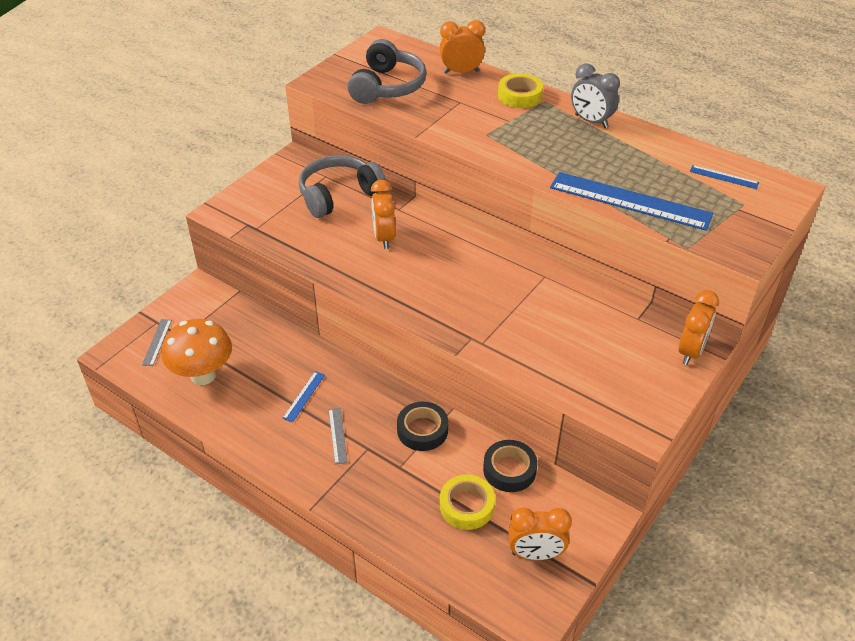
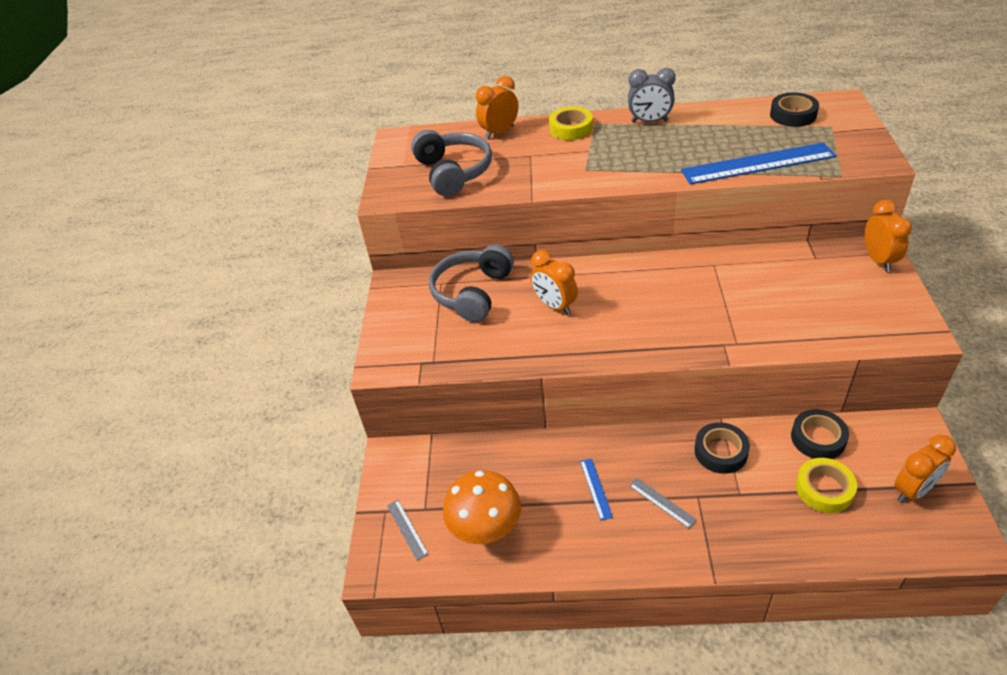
camera: 30 degrees left, 0 degrees up
(724, 177) = (793, 115): blue ruler -> black tape

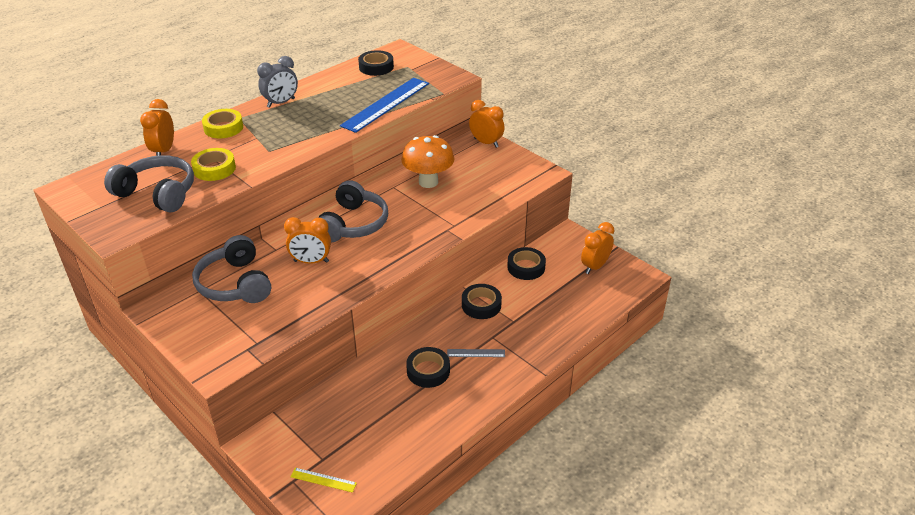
camera: 50 degrees left, 5 degrees down
(407, 529) = (323, 480): grey ruler -> yellow ruler
(486, 530) = (382, 441): orange mushroom -> orange mushroom (428, 182)
(595, 488) = (428, 371): blue ruler -> black tape
(632, 286) = (353, 224): none -> grey headphones
(824, 489) = (553, 291): yellow tape -> yellow tape (214, 169)
(913, 490) = (595, 266): orange clock -> orange clock turned 150 degrees counterclockwise

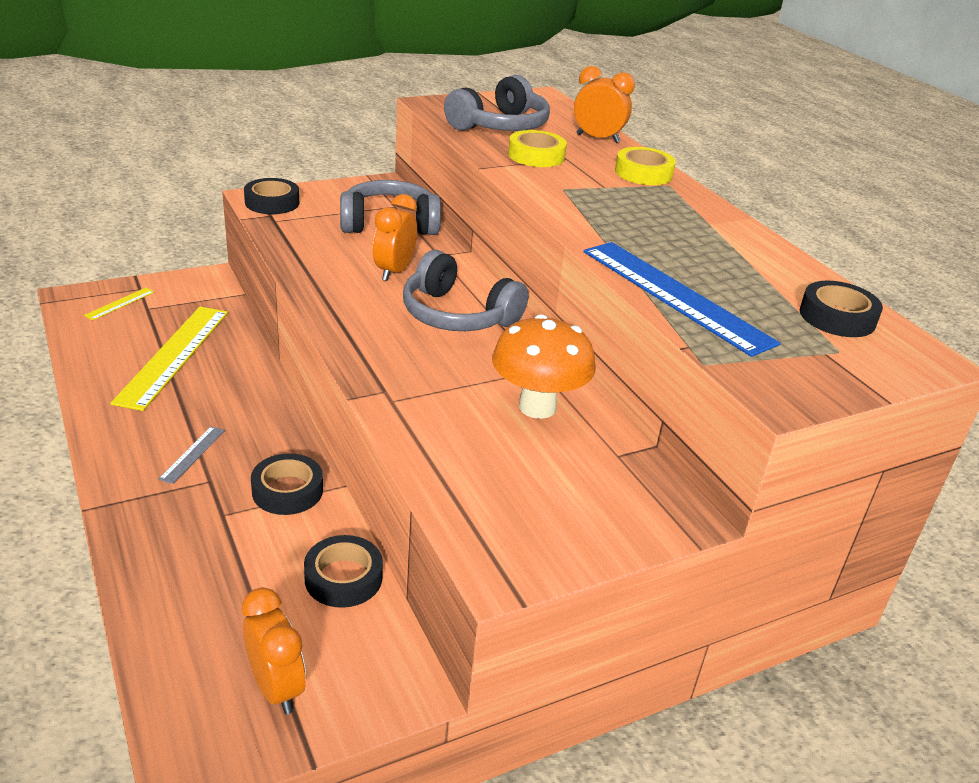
camera: 105 degrees right, 5 degrees down
(281, 103) = (708, 217): grey clock -> none
(380, 410) = (174, 355): none -> yellow ruler
(428, 371) = (200, 404): black tape -> black tape (272, 202)
(486, 143) = (656, 519): orange clock -> none

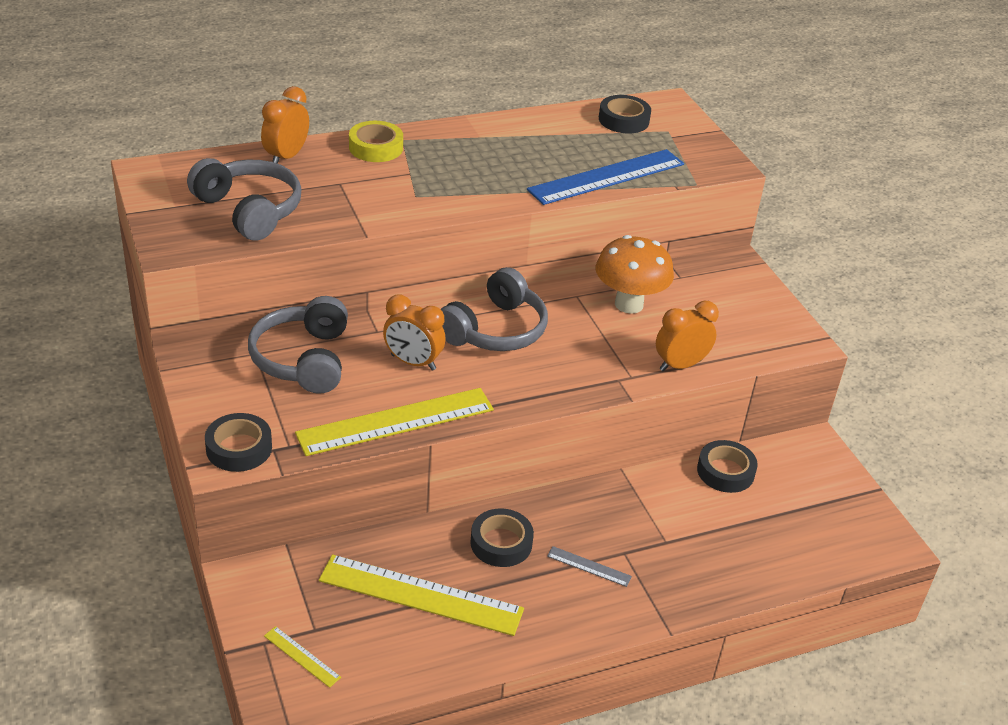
camera: 85 degrees left, 5 degrees up
(276, 687) = (829, 506): orange clock -> orange clock (680, 365)
(287, 491) = (632, 502): black tape -> black tape (501, 543)
(305, 263) = (396, 422): none -> yellow ruler
(536, 156) = (335, 199): yellow tape -> none

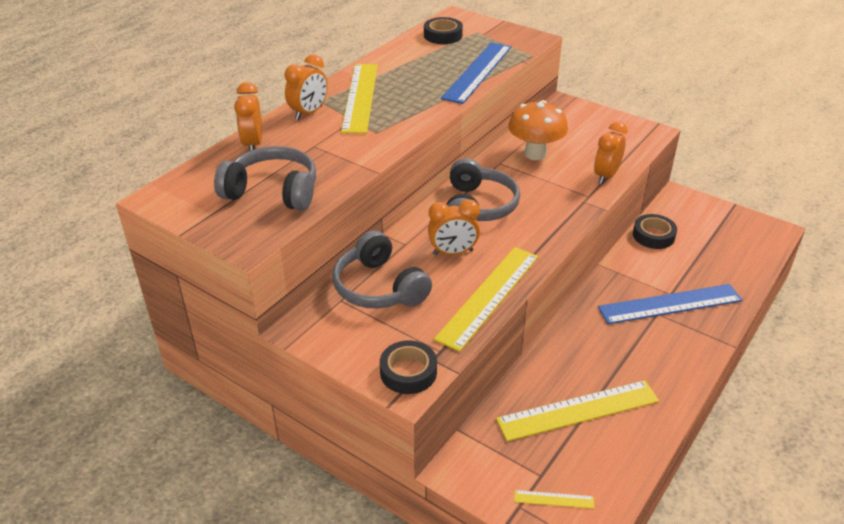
camera: 30 degrees left, 0 degrees up
(376, 147) = (309, 113): yellow tape -> orange clock
(446, 152) = (360, 97): none -> yellow ruler
(501, 543) = (586, 348): black tape -> none
(589, 566) = (649, 333): grey ruler -> none
(651, 551) = (670, 304): none -> blue ruler

